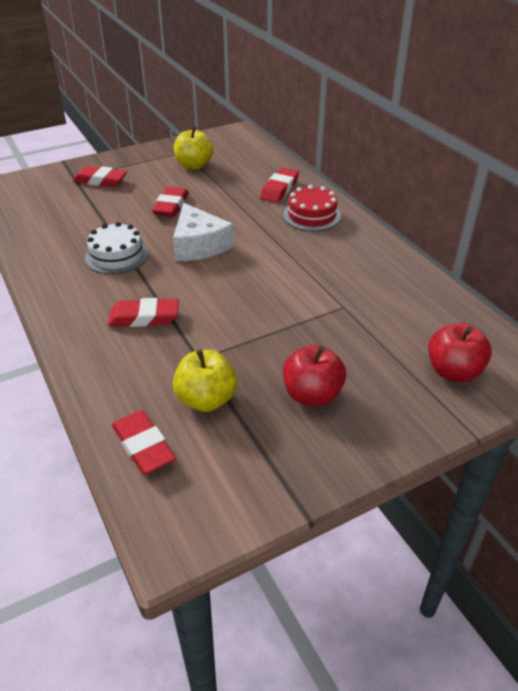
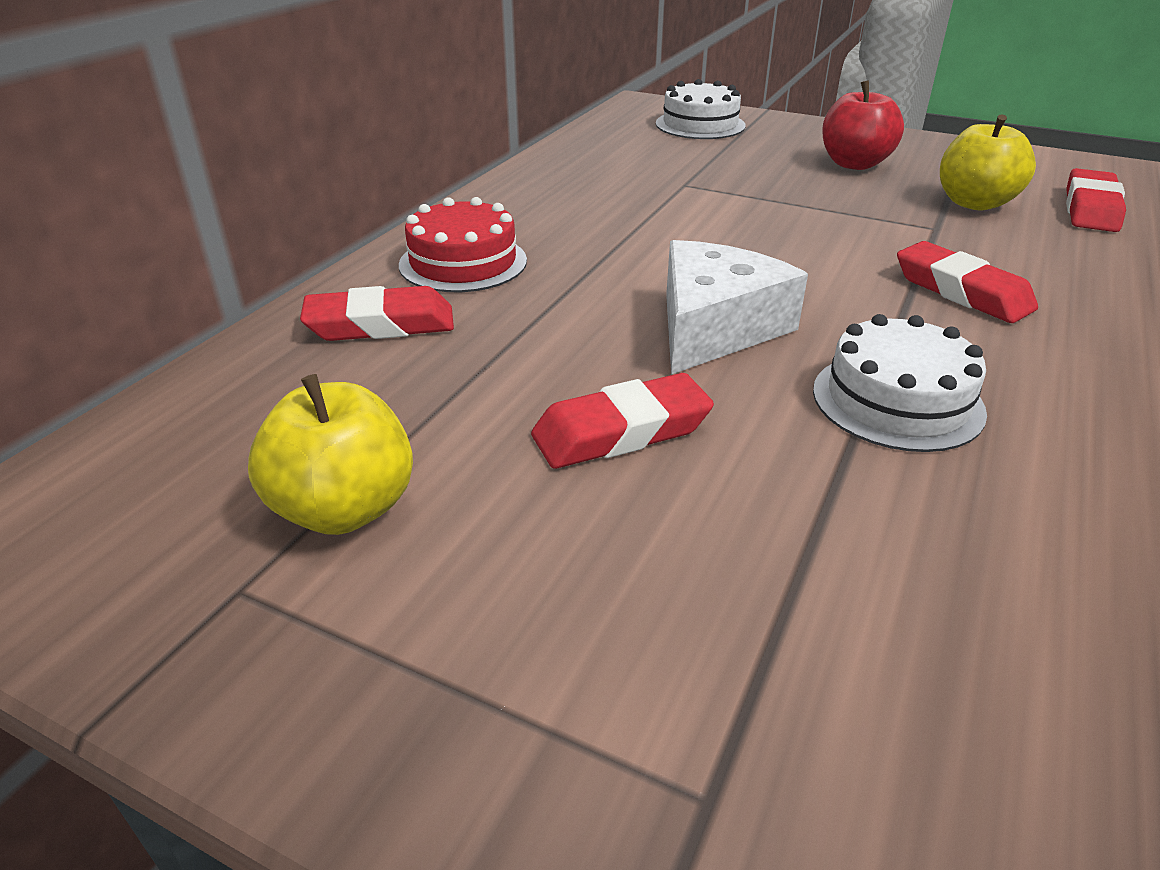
camera: 125 degrees left, 5 degrees down
(100, 181) = (649, 680): red eraser -> none
(453, 371) = (700, 124): red apple -> white cake

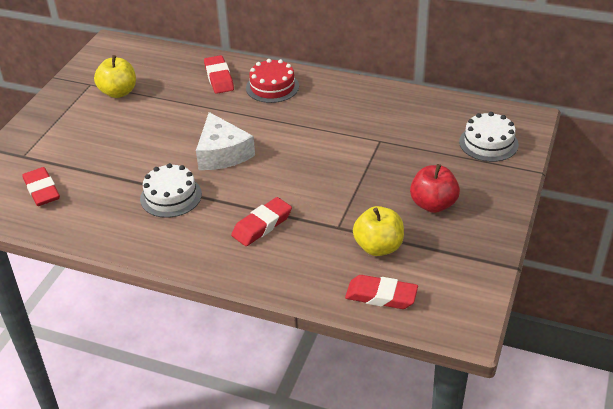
camera: 85 degrees right, 5 degrees up
(621, 432) = (153, 135): red eraser -> red eraser (42, 190)
(714, 327) = (222, 153): white cheese -> white cheese turned 45 degrees clockwise

